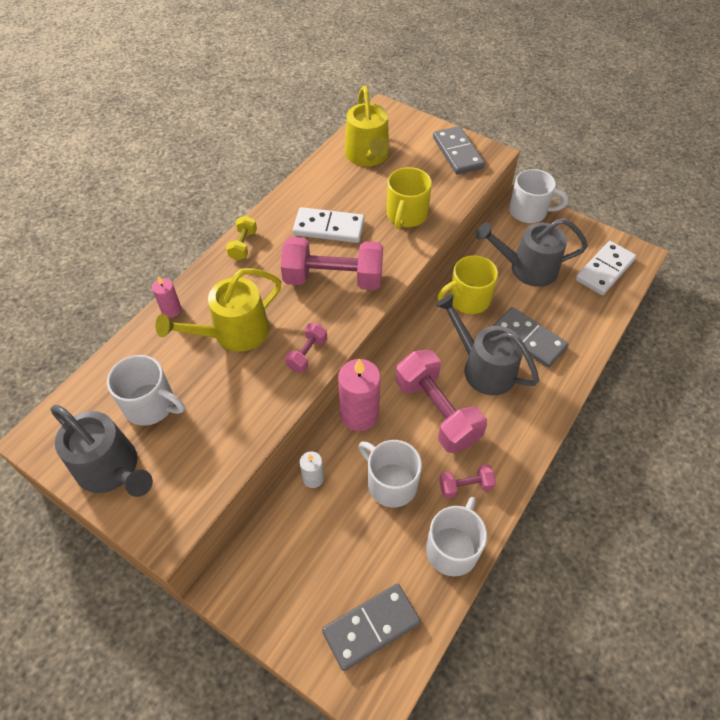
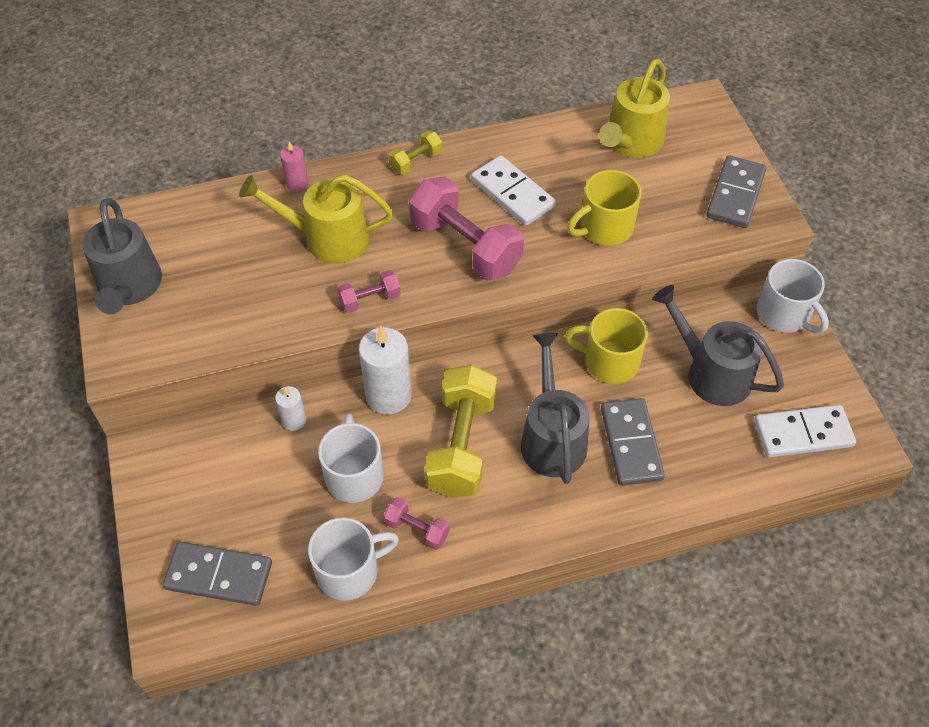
camera: 40 degrees right, 0 degrees up
(151, 405) = (204, 256): white mug -> none
(359, 414) = (388, 395): pink candle -> white candle
(436, 412) = (461, 445): pink dumbbell -> yellow dumbbell

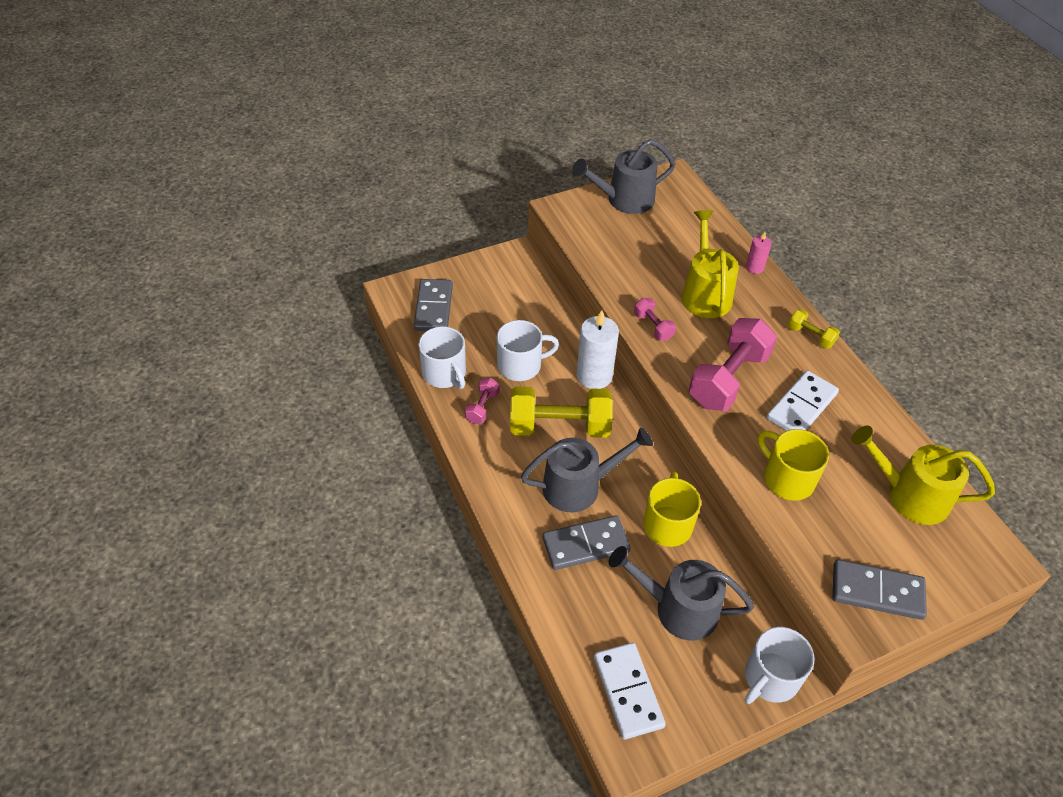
camera: 80 degrees right, 5 degrees down
(294, 420) = (559, 325): white candle -> none
(711, 373) = (678, 608): grey watering can -> grey watering can turned 105 degrees counterclockwise

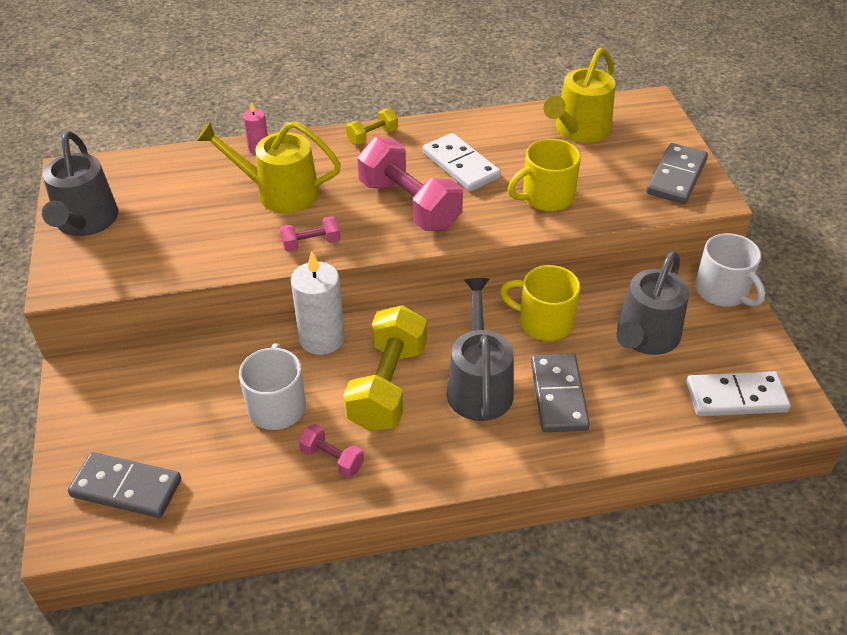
camera: 75 degrees left, 5 degrees down
(445, 374) = (258, 492): white mug -> none

